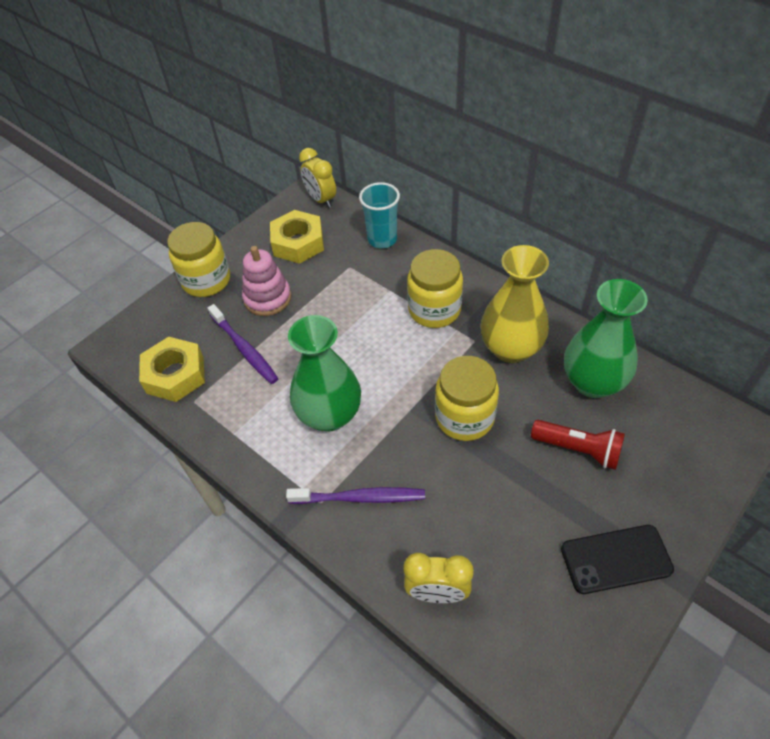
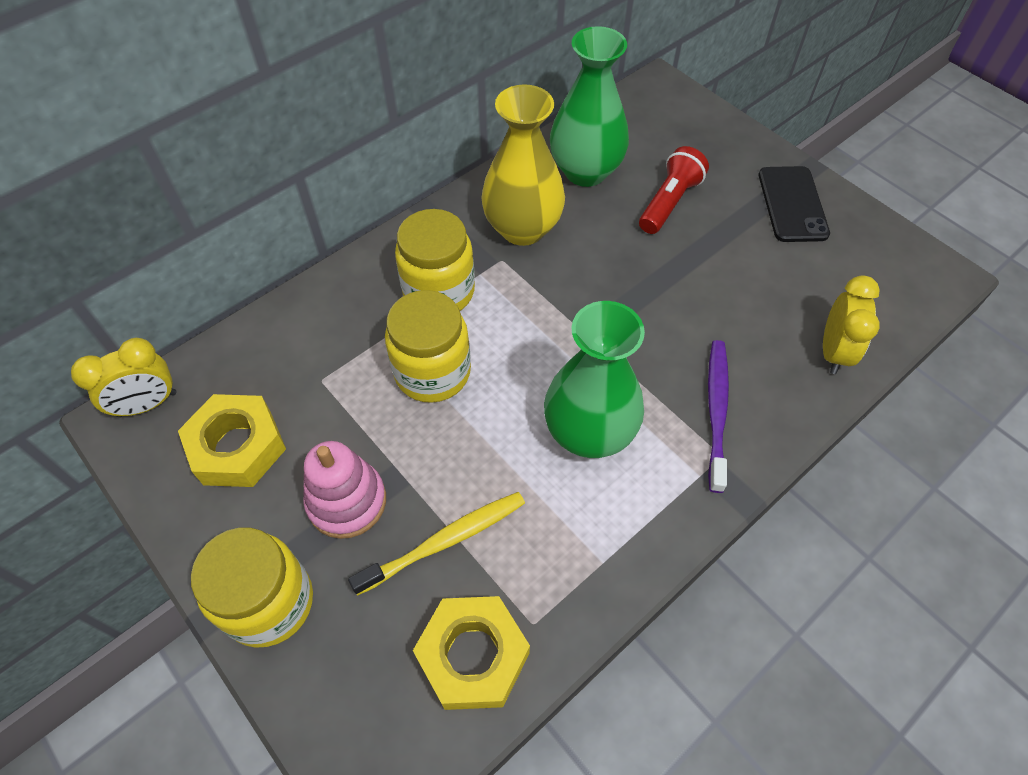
camera: 85 degrees left, 5 degrees up
(244, 349) = (445, 541): purple toothbrush -> yellow toothbrush
(382, 239) = (281, 332): turquoise cup -> none
(464, 417) = (614, 290): yellow jar -> yellow jar (432, 372)

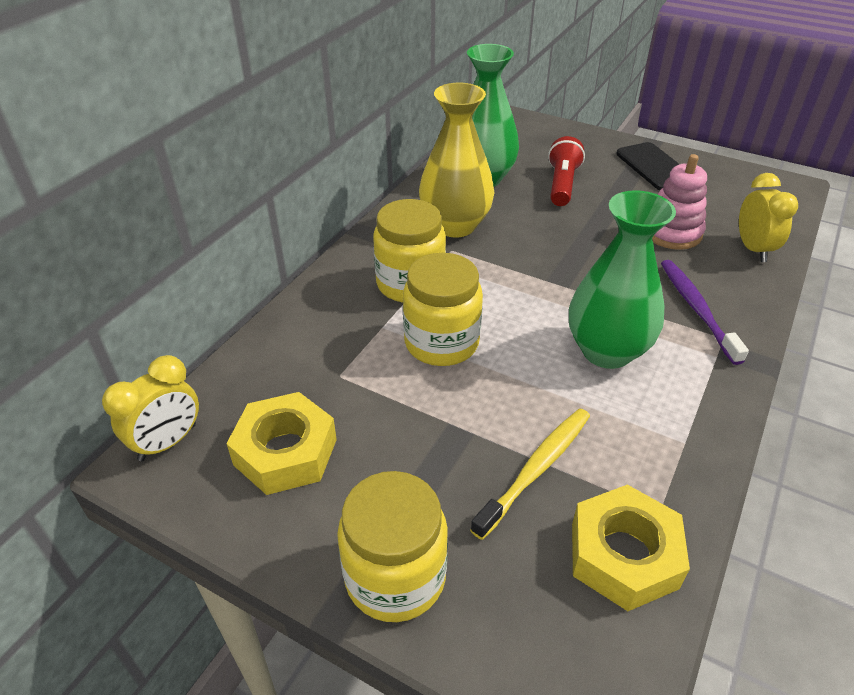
camera: 20 degrees left, 15 degrees down
(347, 501) = (423, 465): pink stacking toy -> pink stacking toy (672, 233)

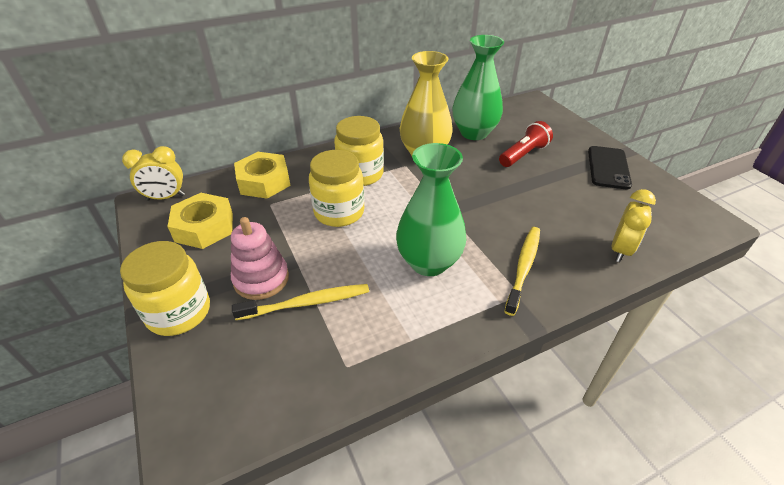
camera: 35 degrees right, 0 degrees up
(623, 555) = (296, 376): yellow nut -> yellow nut (264, 181)
(672, 233) = (567, 213): pink stacking toy -> pink stacking toy (261, 279)
(697, 309) = (523, 267): purple toothbrush -> yellow toothbrush

